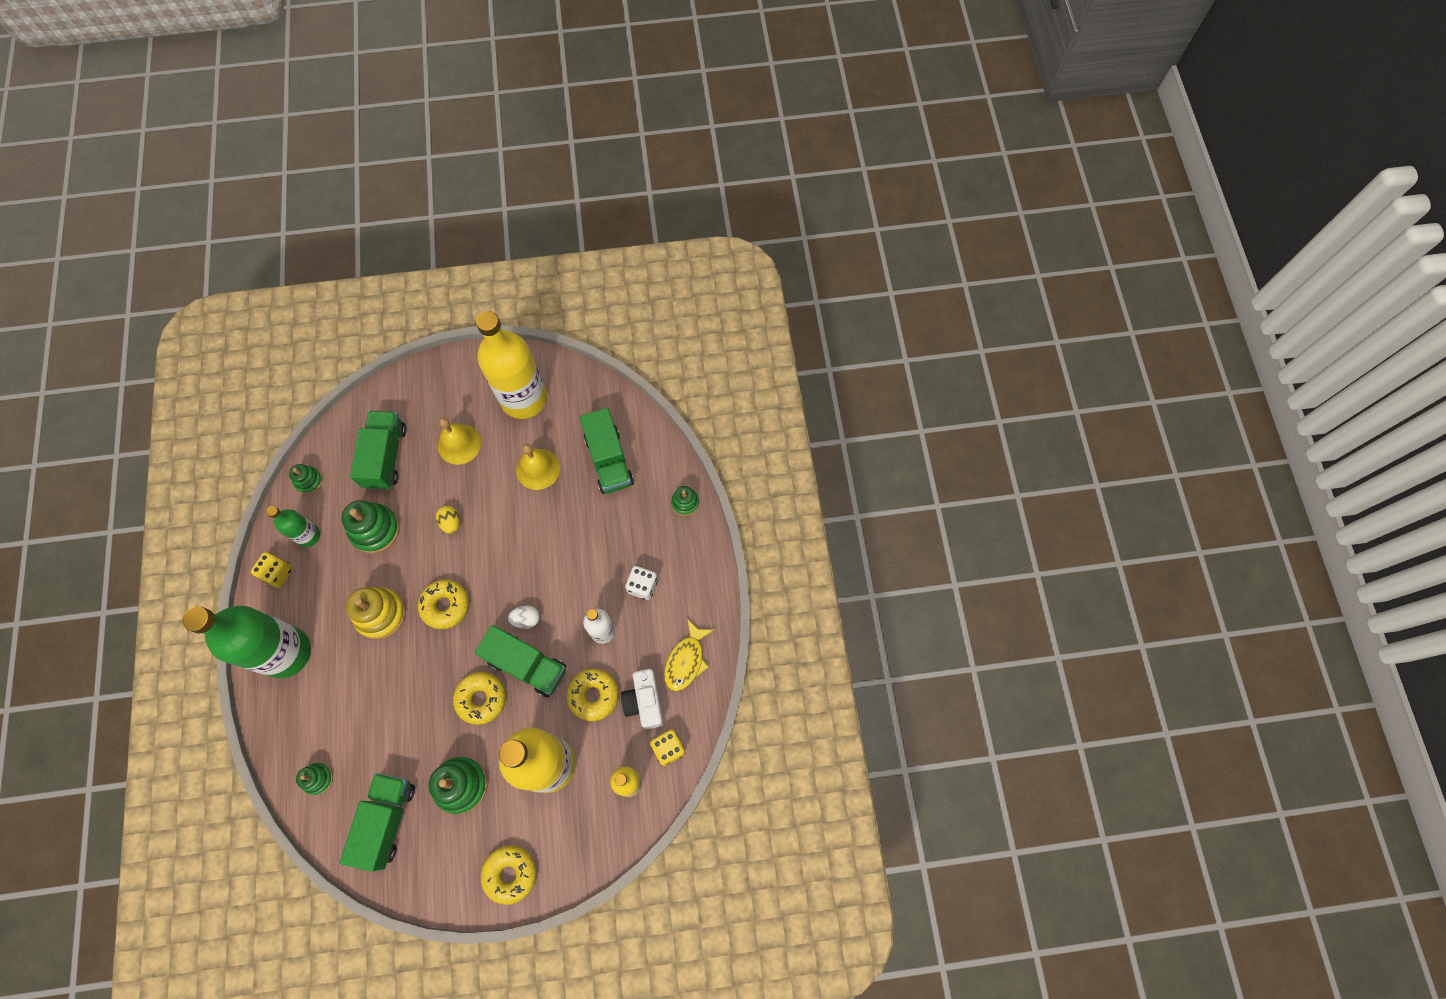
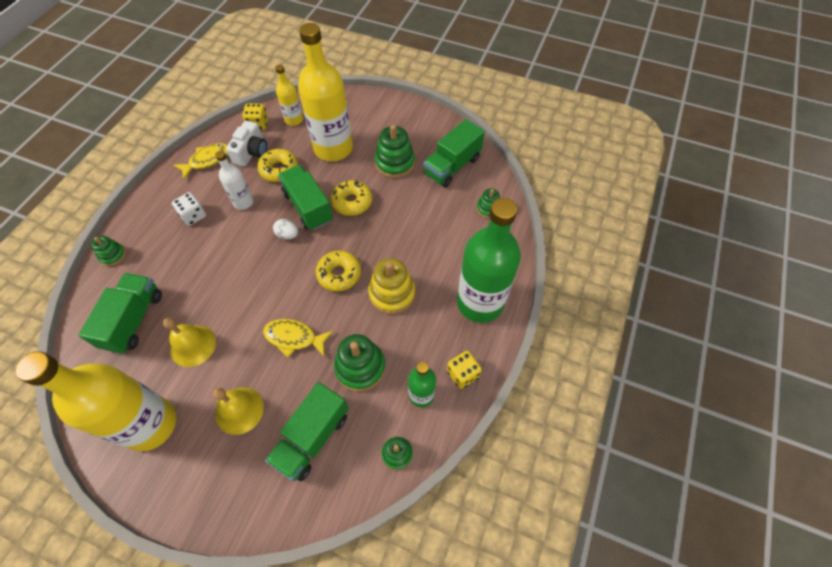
camera: 150 degrees left, 10 degrees down
(451, 523) = (294, 338): yellow egg -> yellow fish
(510, 874) = (391, 111): yellow donut -> none

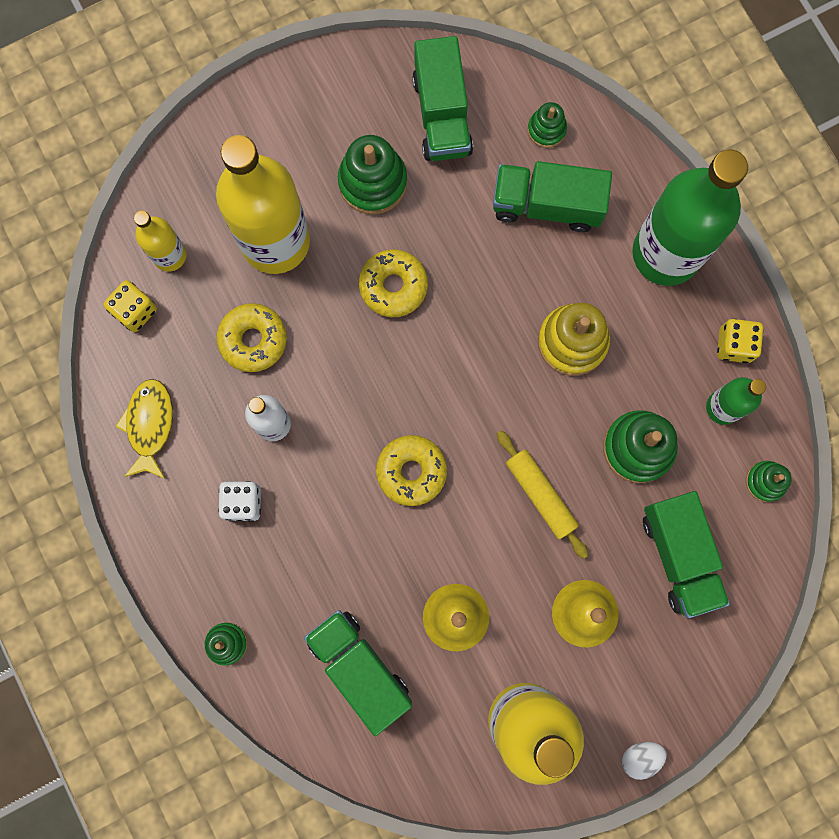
camera: 50 degrees left, 20 degrees up
(251, 152) = (185, 355): white camera -> none
(288, 235) = (379, 403): white egg -> white egg (640, 757)
(294, 338) = (540, 495): yellow fish -> yellow rolling pin
(308, 207) = (354, 346): green truck -> green truck (547, 205)
(339, 274) = (494, 382): yellow donut -> yellow donut (411, 471)

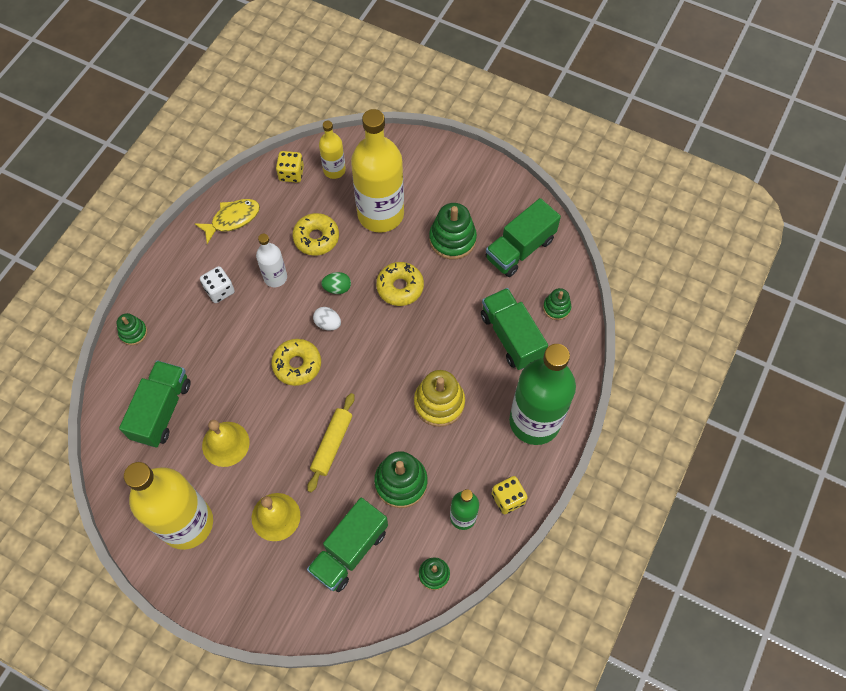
camera: 55 degrees right, 15 degrees down
(341, 359) = (337, 288): none -> green egg
(640, 757) = (205, 608): white egg -> white egg (328, 323)

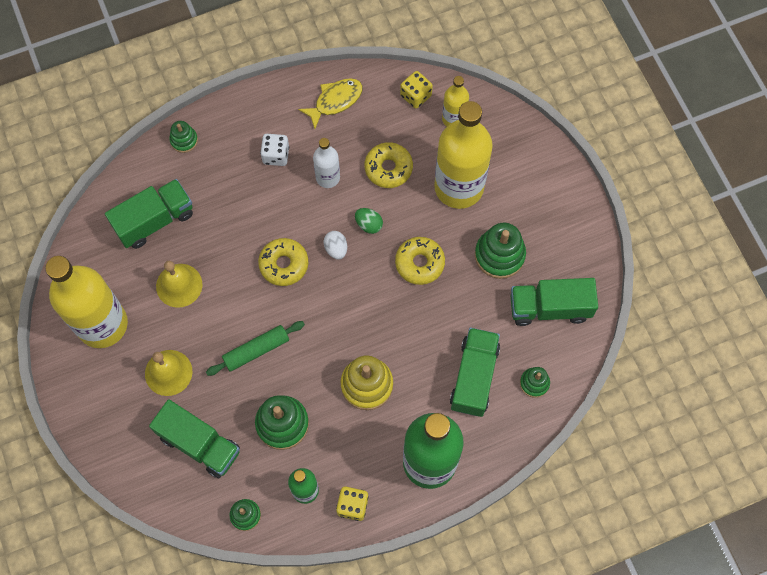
camera: 40 degrees right, 5 degrees up
(232, 219) = (335, 101): yellow fish -> yellow fish turned 45 degrees counterclockwise
(332, 444) = (256, 350): yellow rolling pin -> green rolling pin
(349, 550) = (199, 444): green truck -> green truck turned 135 degrees counterclockwise

